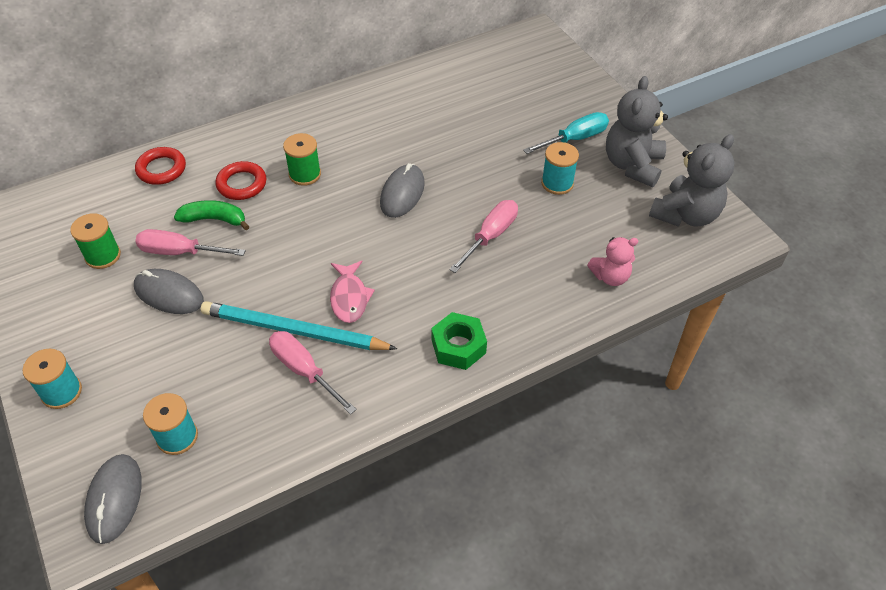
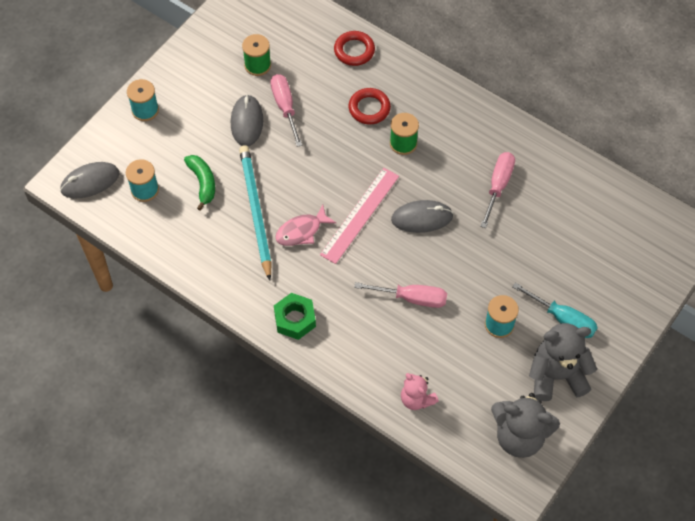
camera: 65 degrees right, 10 degrees up
(214, 219) = (326, 110): green banana -> green banana (203, 183)
(304, 371) = (227, 234): pink screwdriver -> pink screwdriver (498, 186)
(364, 240) = (360, 215): none -> pink ruler

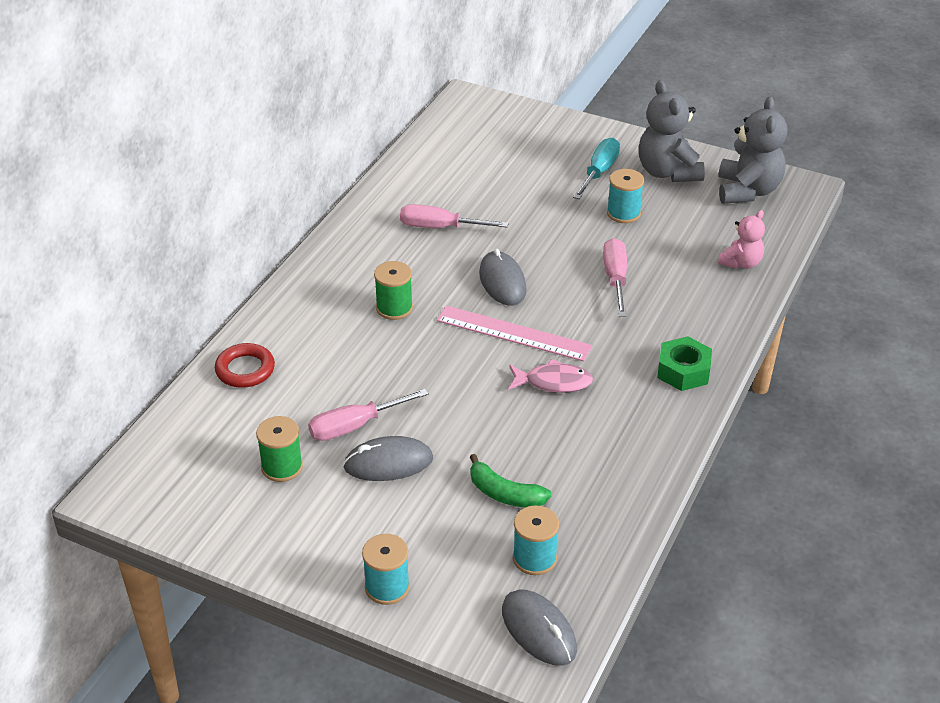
camera: 100 degrees left, 20 degrees down
(203, 183) = (505, 494): green banana -> green banana turned 120 degrees counterclockwise
(255, 211) = (536, 431): turquoise pencil -> none
(301, 231) = (553, 382): pink fish -> pink fish turned 45 degrees counterclockwise
(369, 108) = (343, 344): red ring -> none

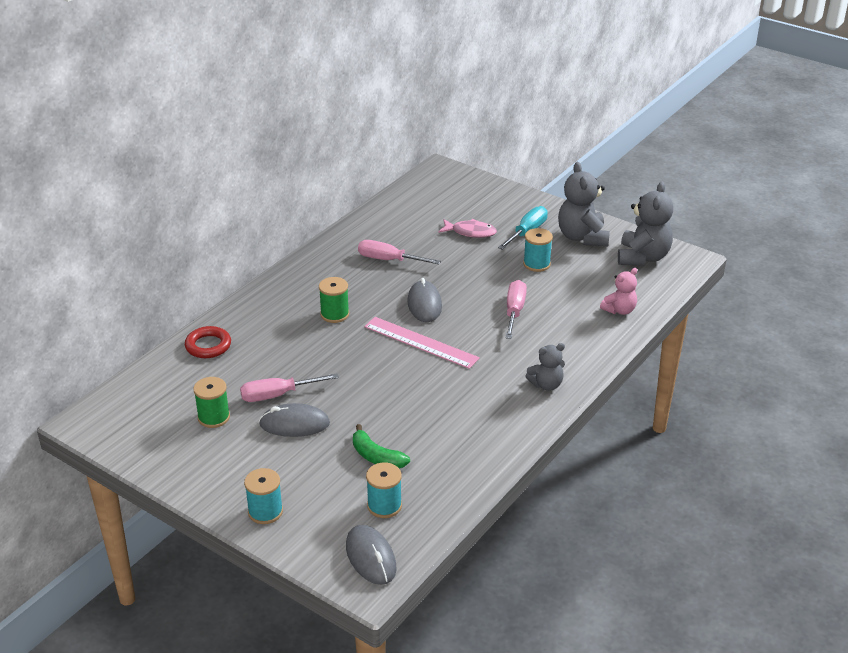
camera: 10 degrees right, 5 degrees down
(553, 382) = (440, 381): pink fish -> pink fish (470, 232)
(683, 371) = (546, 384): green nut -> grey teddy bear

